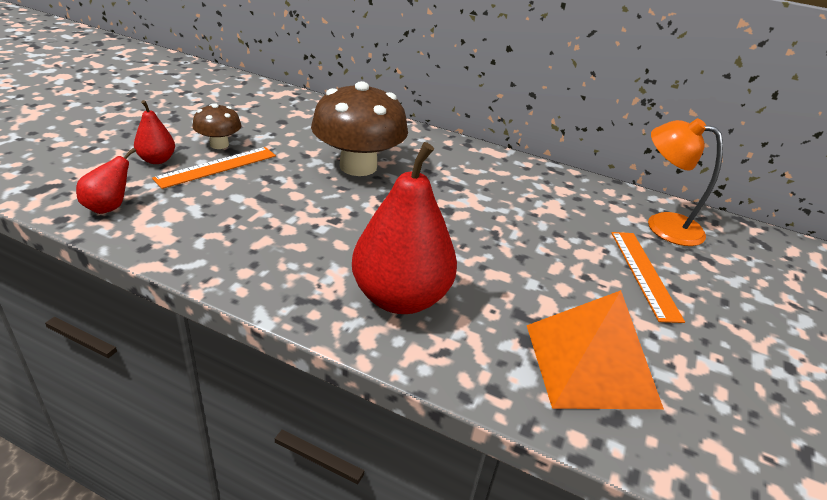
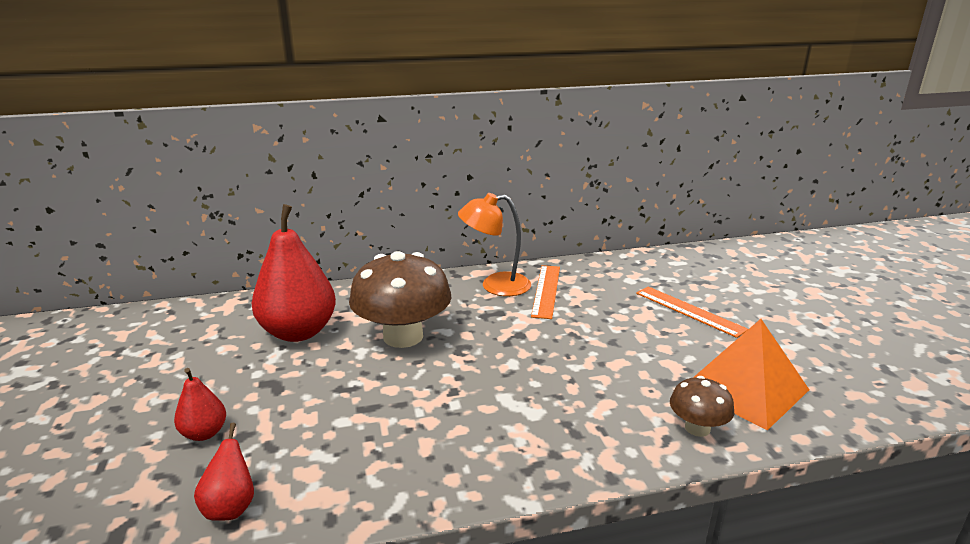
camera: 35 degrees left, 10 degrees down
(217, 167) = (278, 405): orange ruler -> orange ruler (546, 291)
(219, 144) = (246, 384): brown mushroom -> brown mushroom (697, 428)
(400, 298) = (588, 420): red pear -> red pear (298, 332)
(663, 225) = (653, 271): orange lamp -> orange lamp (495, 285)

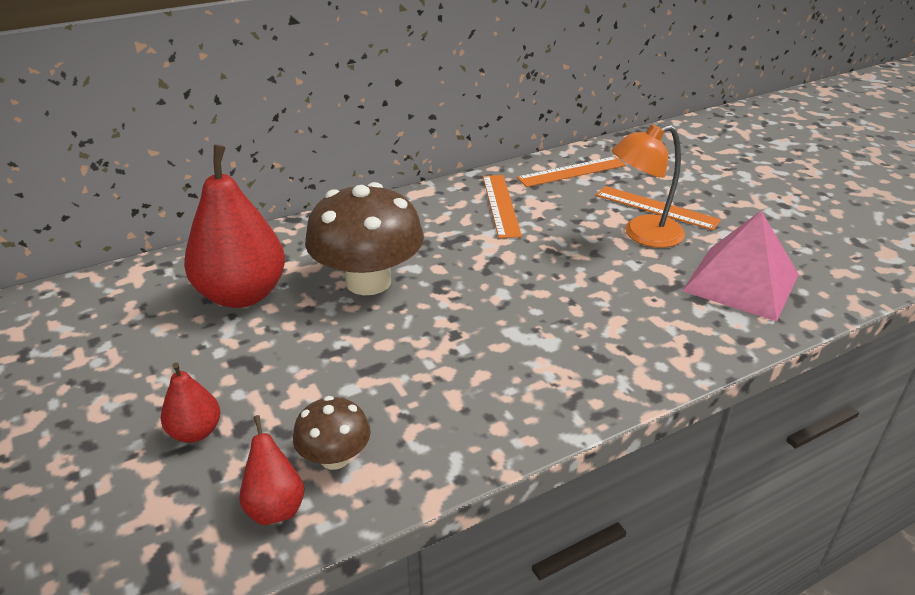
camera: 15 degrees left, 10 degrees up
(495, 285) = (442, 206): orange lamp -> orange lamp (642, 235)
(623, 271) = (572, 172): none -> orange ruler
(697, 428) = (713, 331): brown mushroom -> brown mushroom (335, 457)
(745, 388) = (741, 282): orange pyramid -> pink pyramid

